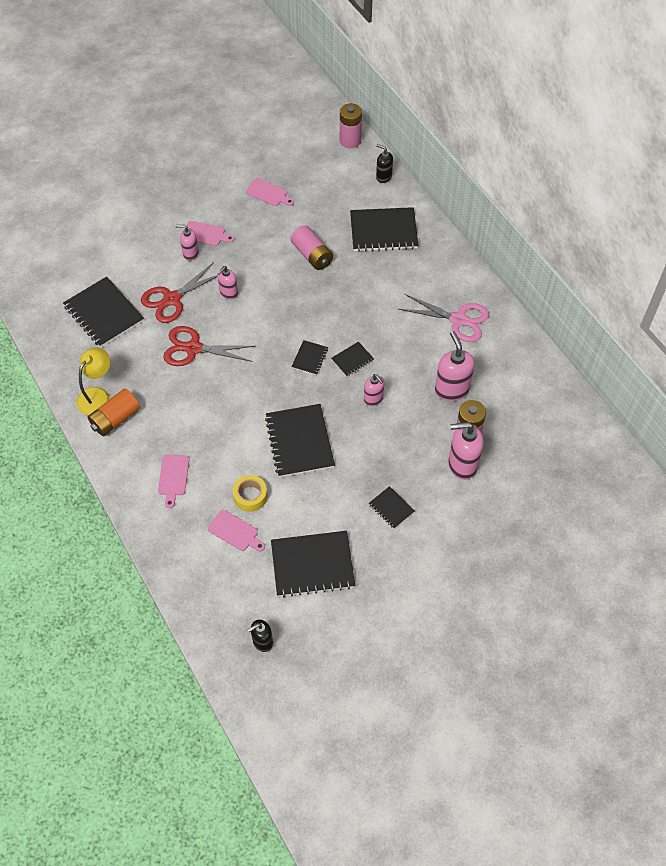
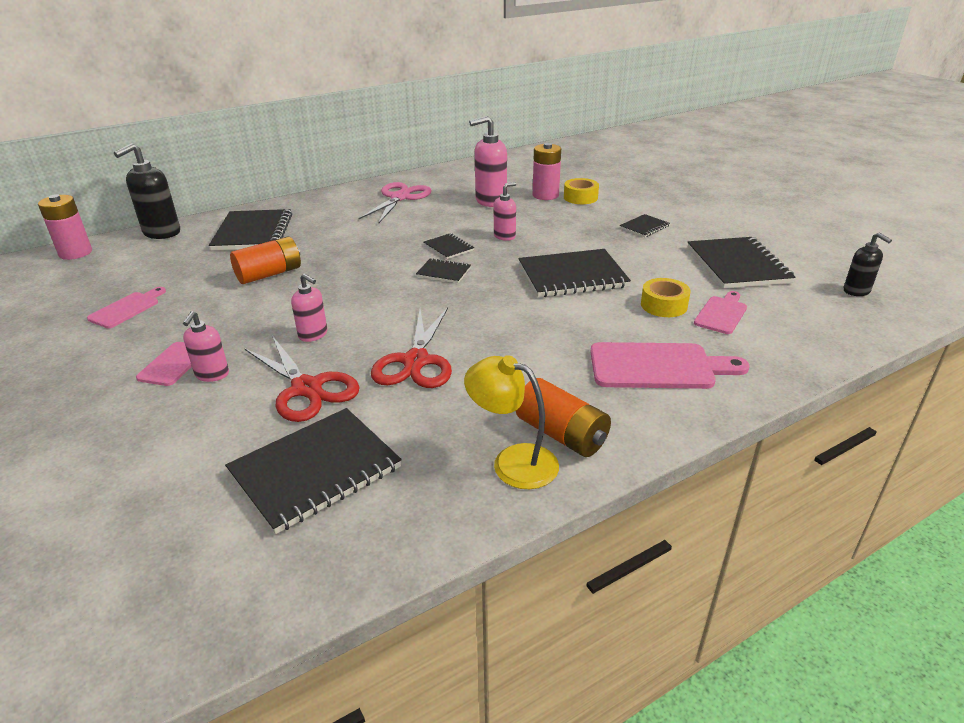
camera: 90 degrees left, 25 degrees down
(173, 477) = (658, 367): pink cutting board -> pink cutting board, size x1.68
(312, 255) = (269, 274): pink battery -> orange battery
(383, 177) = (161, 233): black soap dispenser -> black soap dispenser, size x1.70
(462, 464) = (580, 197): pink soap dispenser -> yellow tape

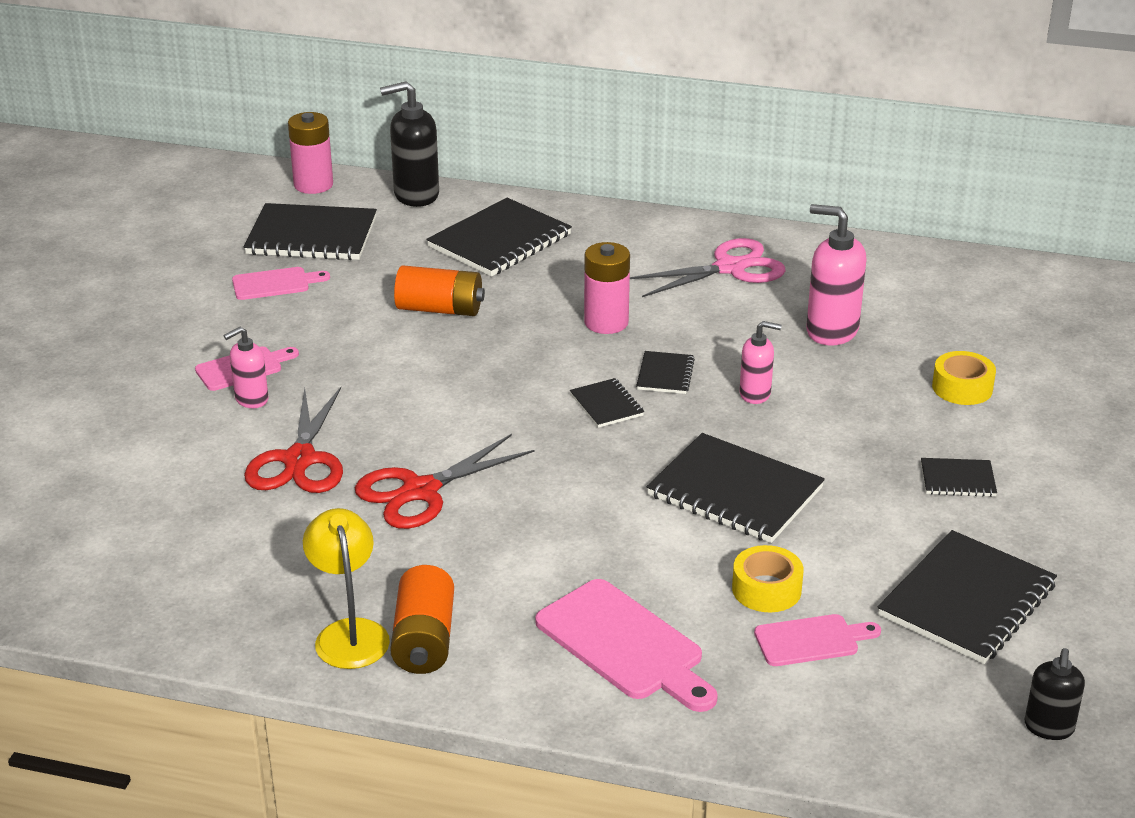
camera: 45 degrees right, 0 degrees up
(313, 335) = (379, 407): pink soap dispenser -> none
(315, 470) = (208, 537): black notebook -> black notebook (311, 236)
(545, 195) = (921, 359): pink battery -> pink battery (606, 322)

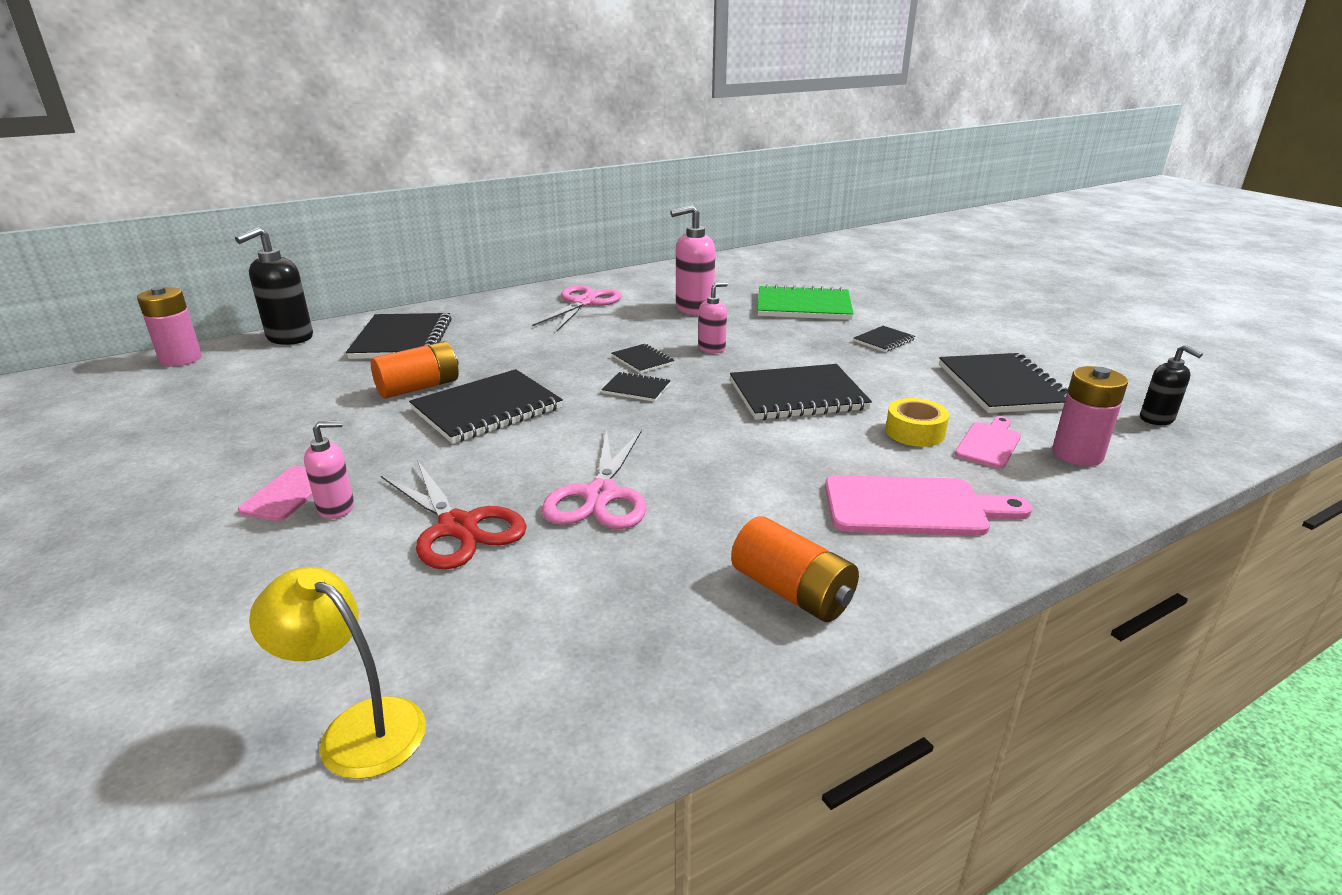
camera: 45 degrees left, 5 degrees down
(251, 399) = (336, 508): pink soap dispenser -> pink soap dispenser turned 120 degrees counterclockwise
(275, 284) = (236, 425): pink cutting board -> none
(311, 236) = (227, 387): black notebook -> black notebook (487, 409)
(349, 633) = (728, 627): yellow lamp -> yellow lamp (357, 728)
(421, 491) = (600, 495): red scissors -> pink scissors
(606, 322) = (555, 351): pink battery -> pink battery (1077, 454)
(962, 388) = (803, 306): yellow tape -> green notebook

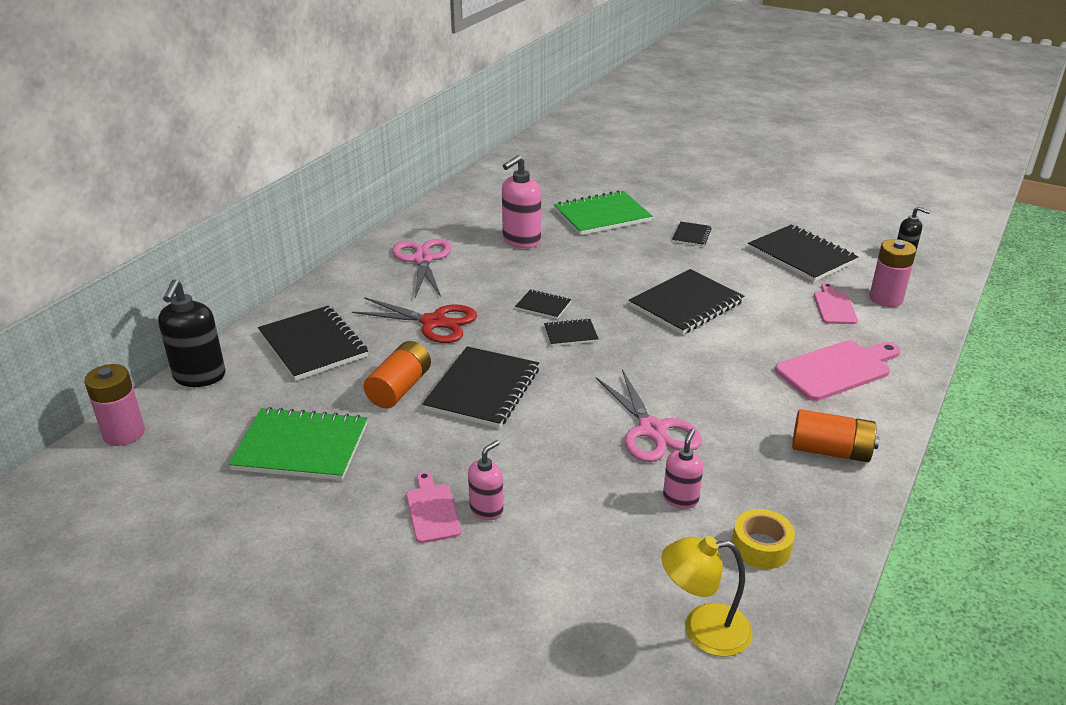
camera: 30 degrees left, 5 degrees up
(276, 406) = (301, 447): none -> green notebook
(458, 527) = (591, 489): red scissors -> red scissors (434, 322)
(712, 348) = (581, 278): pink soap dispenser -> pink soap dispenser (680, 499)
(915, 432) = (786, 311): yellow tape -> yellow tape (761, 547)

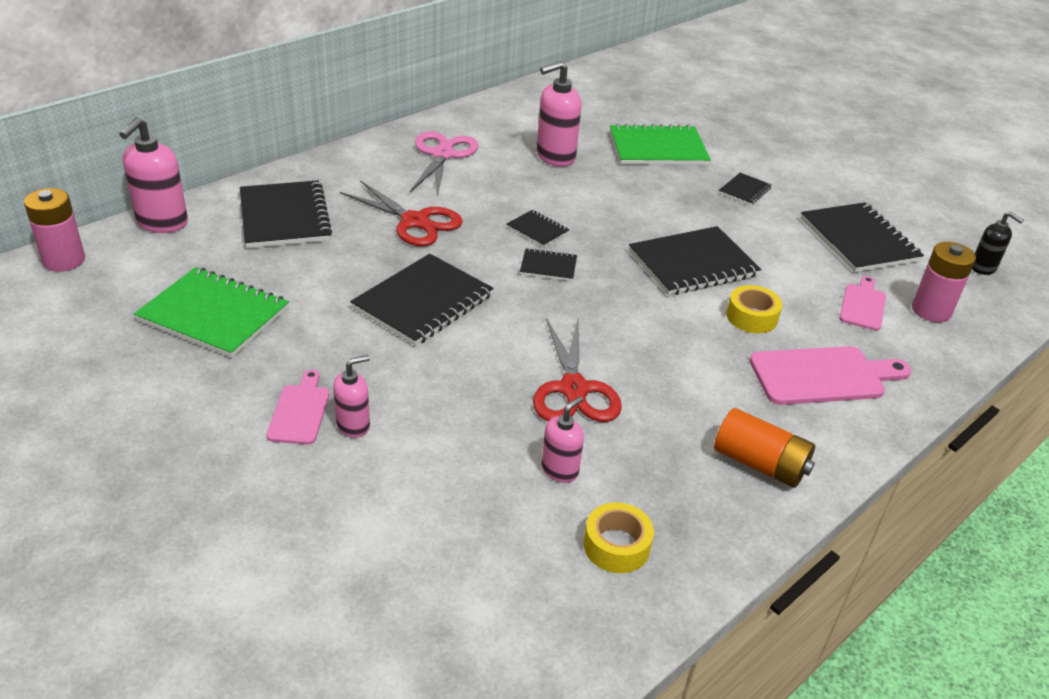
camera: 15 degrees right, 5 degrees up
(199, 377) = (162, 223): black soap dispenser -> pink soap dispenser
(400, 388) = (342, 280): orange battery -> none
(652, 430) = (574, 389): pink scissors -> red scissors
(703, 630) = (499, 615): yellow lamp -> none
(756, 336) = (751, 317): none -> yellow tape

